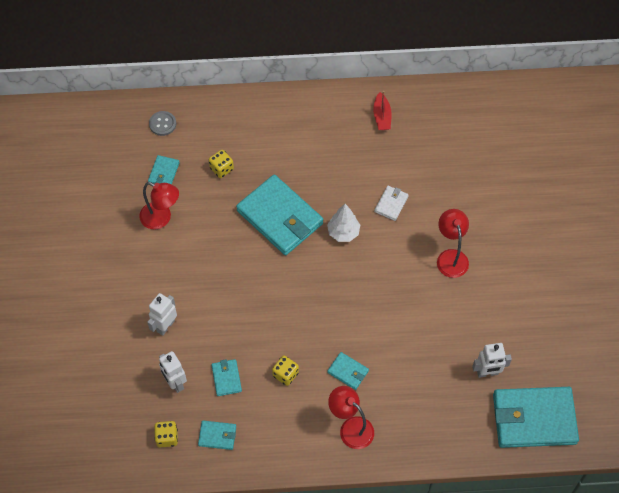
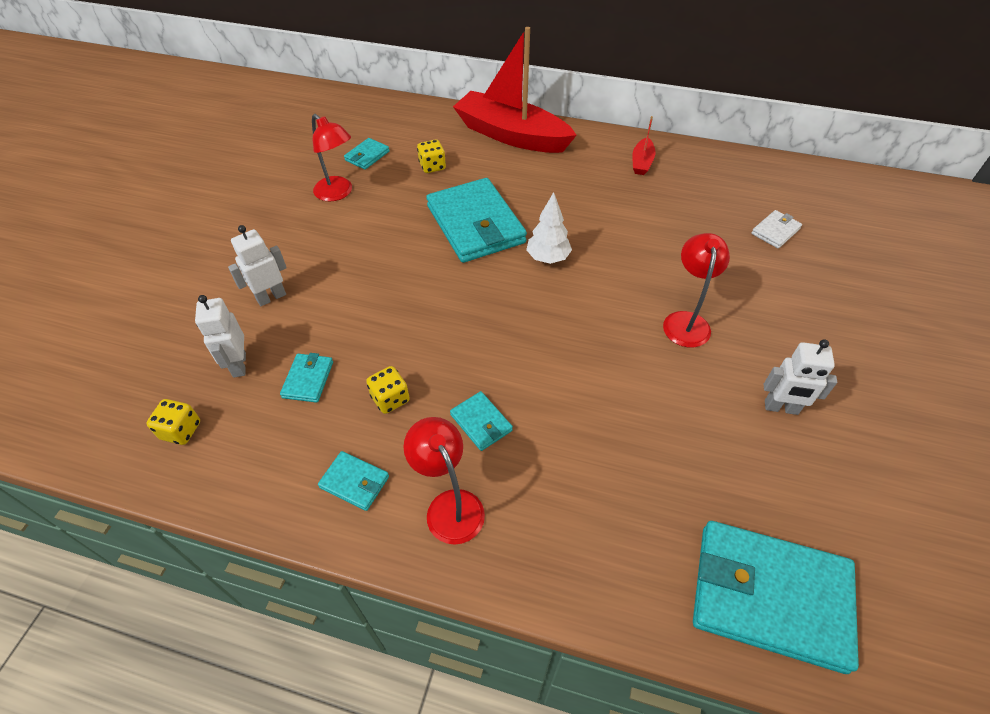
camera: 20 degrees right, 10 degrees down
(162, 124) = (392, 118): grey button -> none
(217, 436) = (249, 451): turquoise wallet -> turquoise wallet (354, 482)
(270, 115) = (511, 135): none -> red boat
(391, 204) = (622, 244): white wallet -> white wallet (775, 231)
(487, 373) = (702, 492): white robot -> white robot (781, 408)

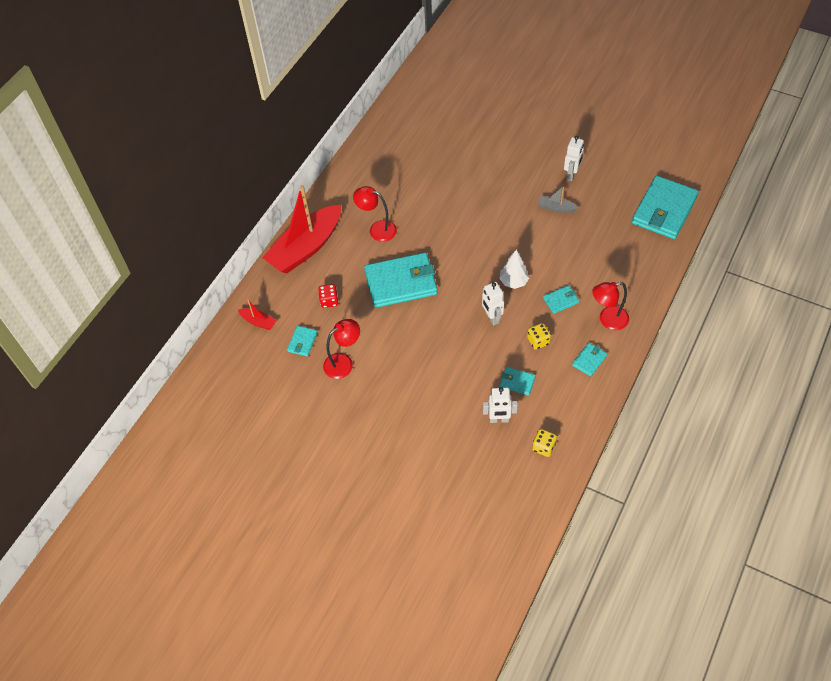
camera: 75 degrees left, 5 degrees up
(271, 297) = (443, 404): white robot -> white robot (492, 318)
(367, 156) = (302, 342): turquoise wallet -> turquoise wallet turned 60 degrees clockwise
(432, 166) = (329, 301): yellow dice -> red dice
(548, 258) = (442, 249): white tree -> white tree (513, 282)
(641, 162) = (362, 180): red boat -> red boat (258, 322)
(686, 321) = (508, 196): red lamp -> red lamp (377, 229)
(689, 392) = (556, 208): none -> grey boat
(775, 231) = (446, 135): white wallet -> none

